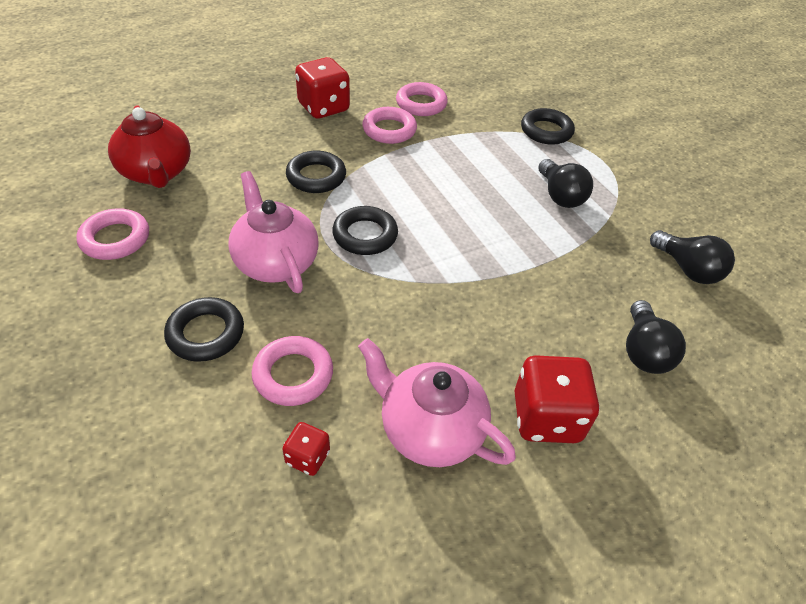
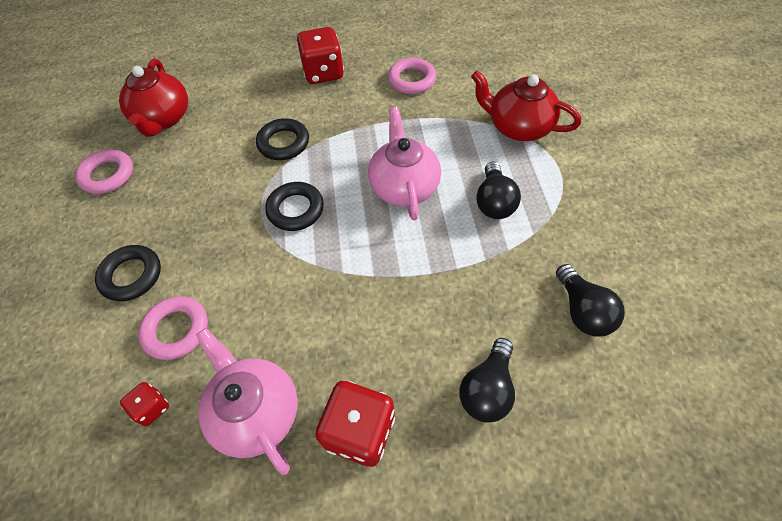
camera: 25 degrees right, 10 degrees up
(276, 262) = (212, 221): pink teapot -> pink teapot (404, 186)
(389, 130) = (369, 104): pink ring -> none
(546, 131) = (518, 127): black ring -> red teapot

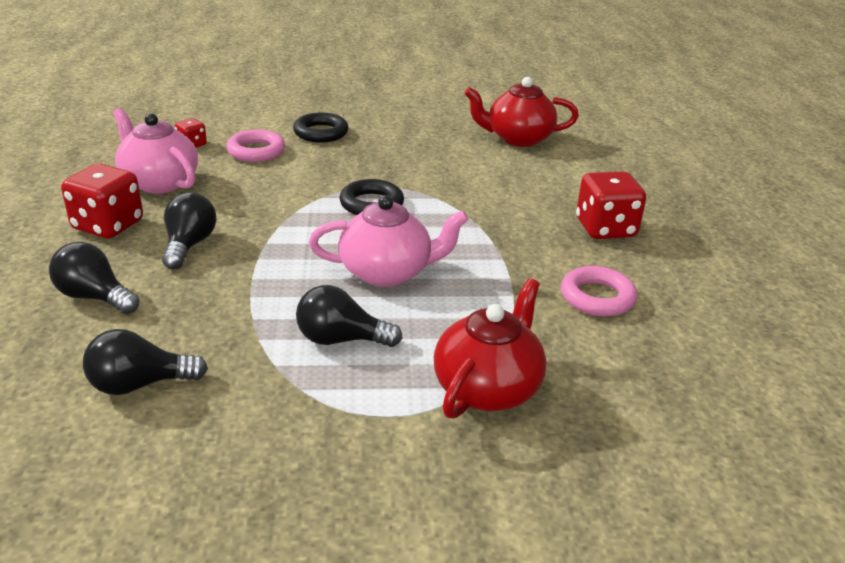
camera: 90 degrees right, 25 degrees down
(107, 175) = (441, 118): pink ring -> none
(256, 411) = (159, 182): pink teapot -> pink teapot turned 105 degrees counterclockwise
(283, 143) = (474, 200): black ring -> none
(387, 337) = (189, 245): none -> black light bulb

